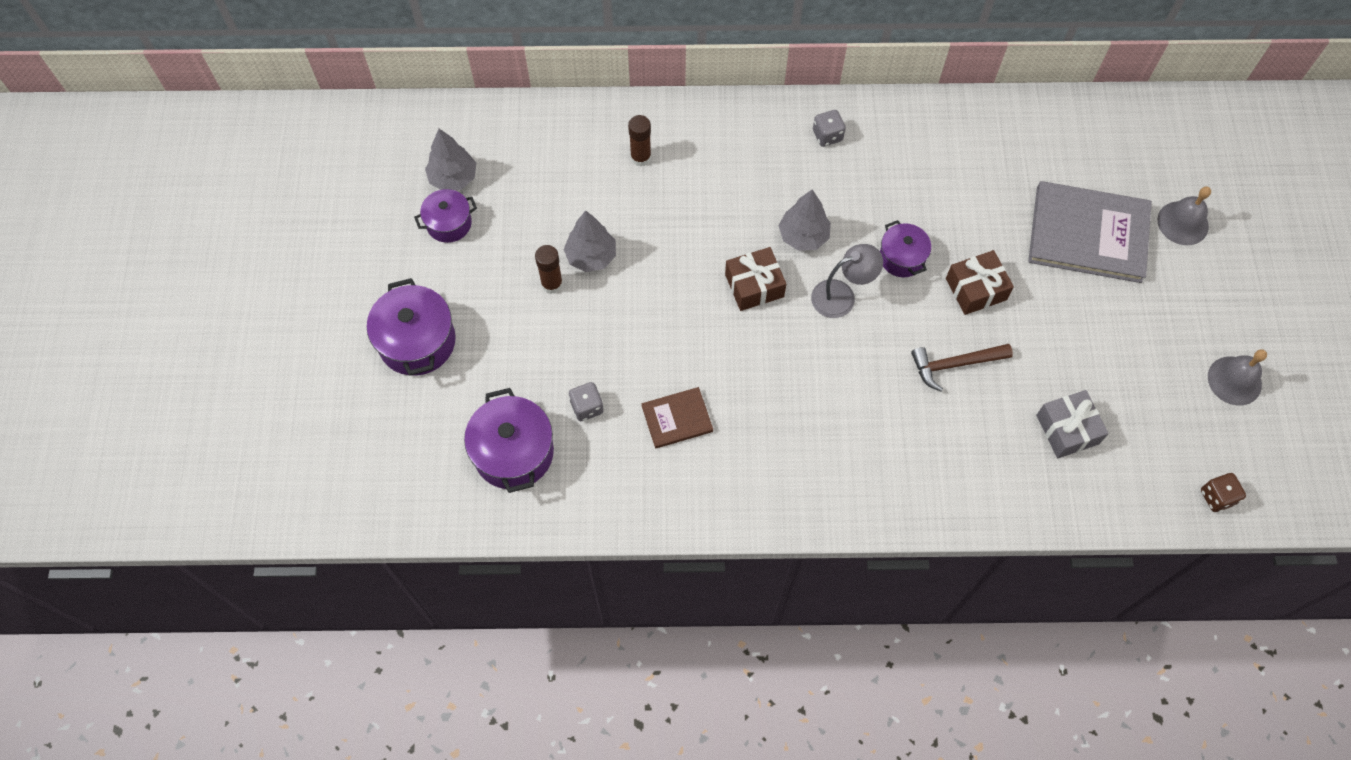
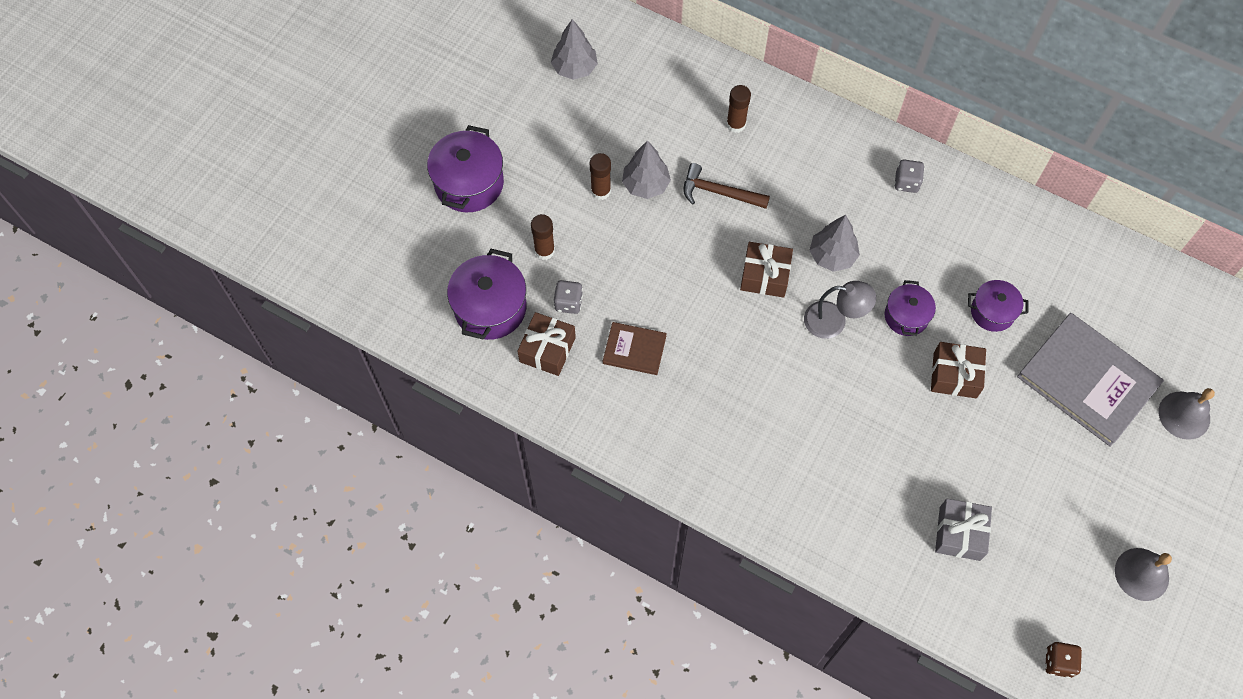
camera: 30 degrees right, 0 degrees up
(449, 223) = (549, 102): purple pot -> purple pot (992, 312)
(532, 369) = (544, 251): none -> brown glue stick
(594, 463) = (547, 349): none -> brown gift
(955, 364) = (895, 428): brown hammer -> brown hammer (719, 192)

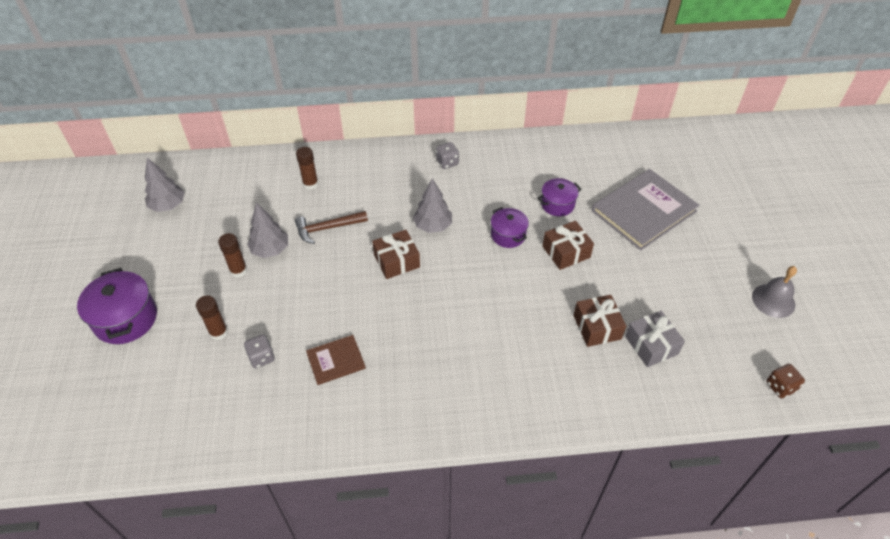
camera: 35 degrees left, 15 degrees down
(490, 308) = (197, 397): purple pot -> none
(547, 349) = (265, 400): brown gift -> brown gift (597, 327)
(834, 321) = (464, 263): grey lamp -> none
(1088, 380) = (644, 211): grey book -> grey book turned 45 degrees counterclockwise
(1184, 415) = (711, 199): grey bell -> none

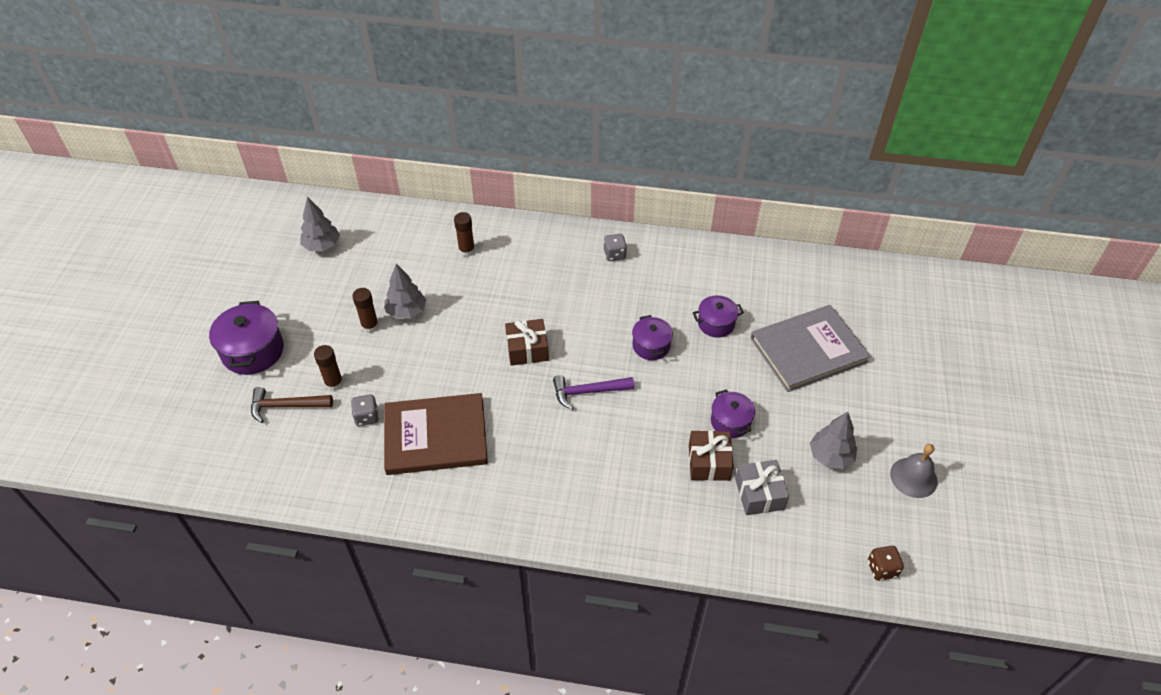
camera: 15 degrees right, 0 degrees up
(327, 228) = (469, 300): brown hammer -> brown hammer (286, 406)
(336, 361) = (435, 436): brown book -> brown book, size x1.97
(433, 226) = (576, 320): grey tree -> grey tree (830, 456)
(466, 288) = (588, 392): none -> purple hammer
(566, 252) = (706, 377): brown gift -> none
(602, 287) = (730, 422): none -> purple pot

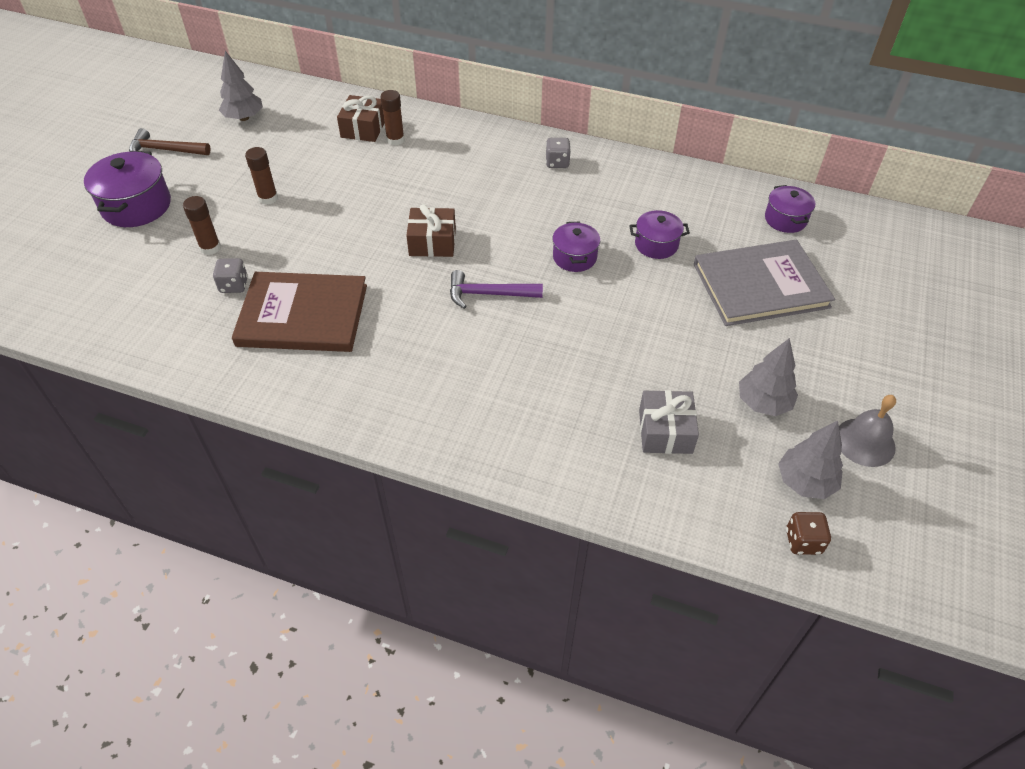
camera: 10 degrees right, 0 degrees up
(286, 406) = (152, 263): brown hammer -> brown hammer (165, 150)
(406, 311) = (312, 189): grey tree -> grey tree (805, 482)
(709, 462) = (612, 388): brown gift -> brown gift (363, 128)
(730, 422) = (648, 348): purple pot -> purple pot (785, 219)

